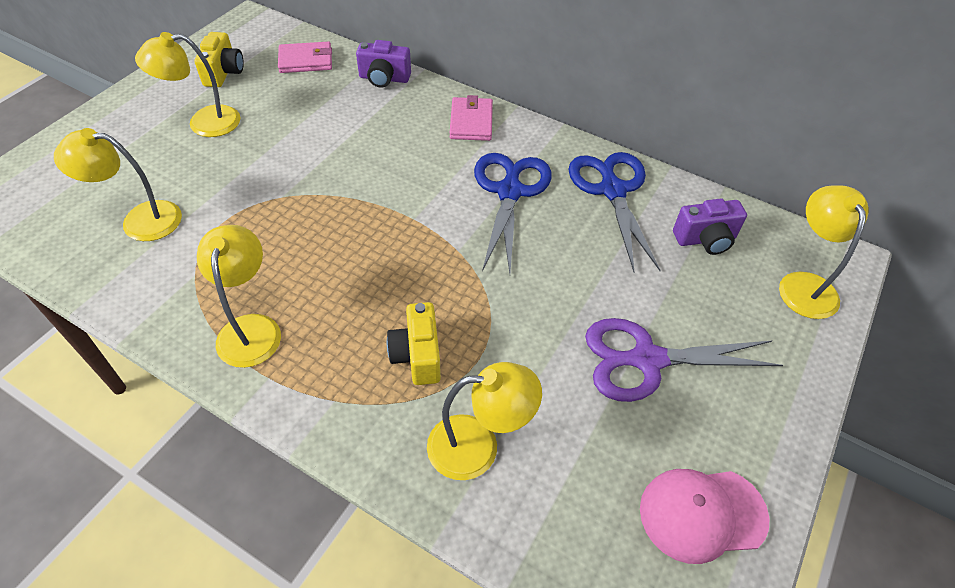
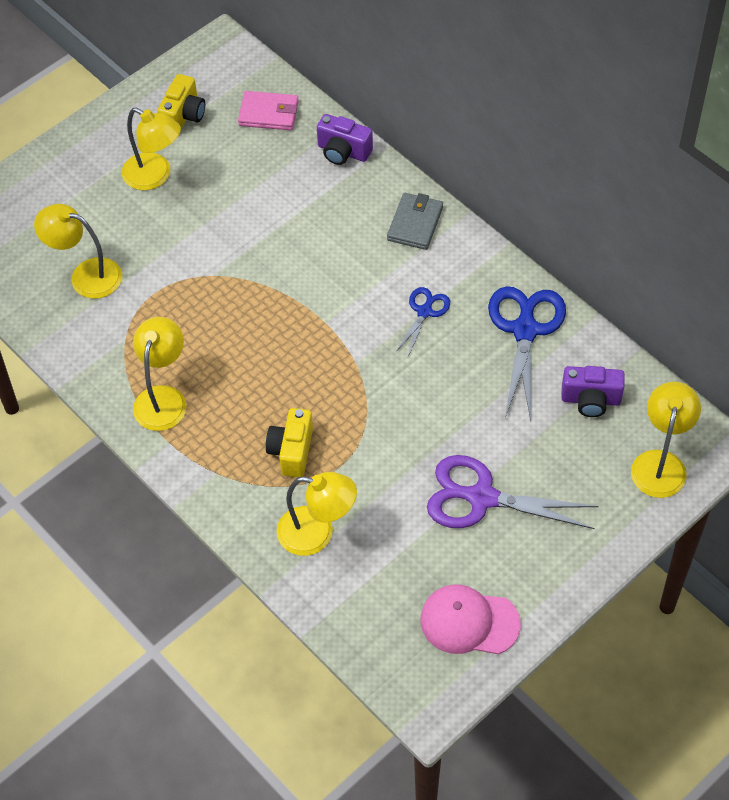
camera: 20 degrees right, 5 degrees up
(203, 123) = (155, 176): yellow lamp -> yellow lamp turned 150 degrees counterclockwise
(471, 122) = (415, 223): pink wallet -> grey wallet
(509, 192) = (424, 312): blue scissors -> blue scissors, size x0.54

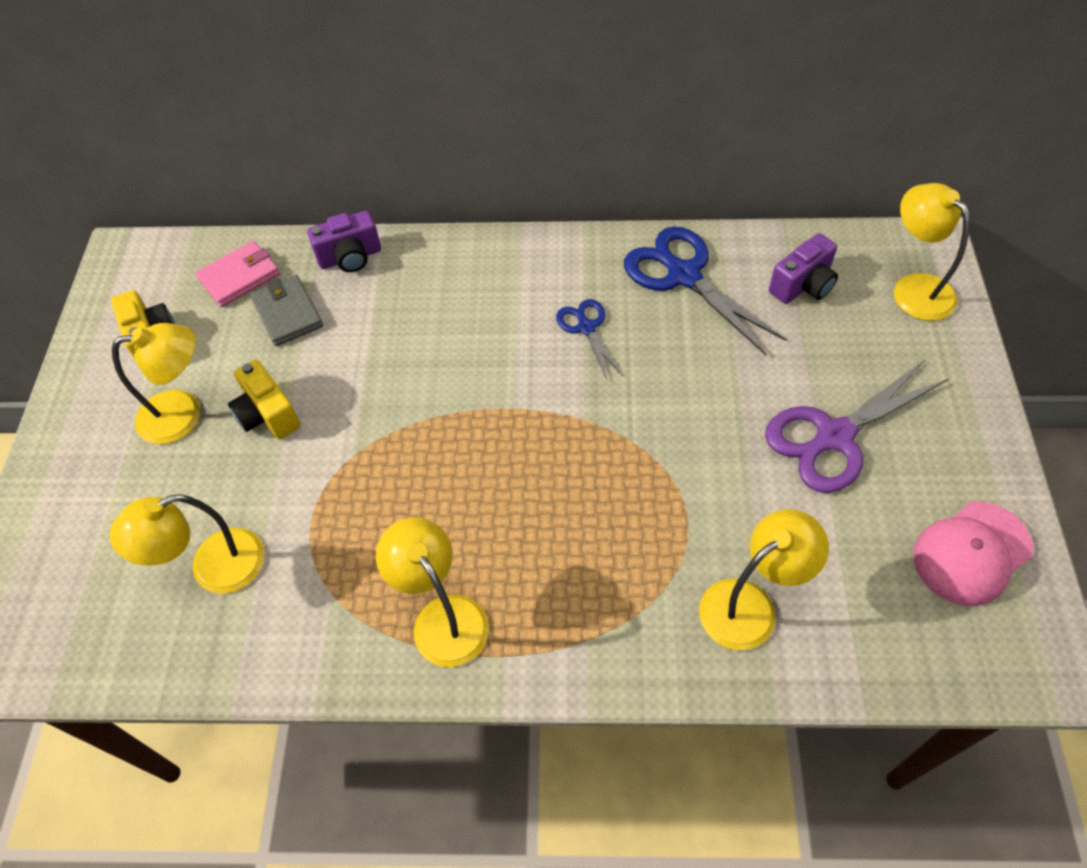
camera: 45 degrees left, 0 degrees up
(291, 451) = (629, 550): yellow camera -> yellow camera (267, 415)
(415, 223) = (487, 266): grey wallet -> grey wallet (287, 313)

